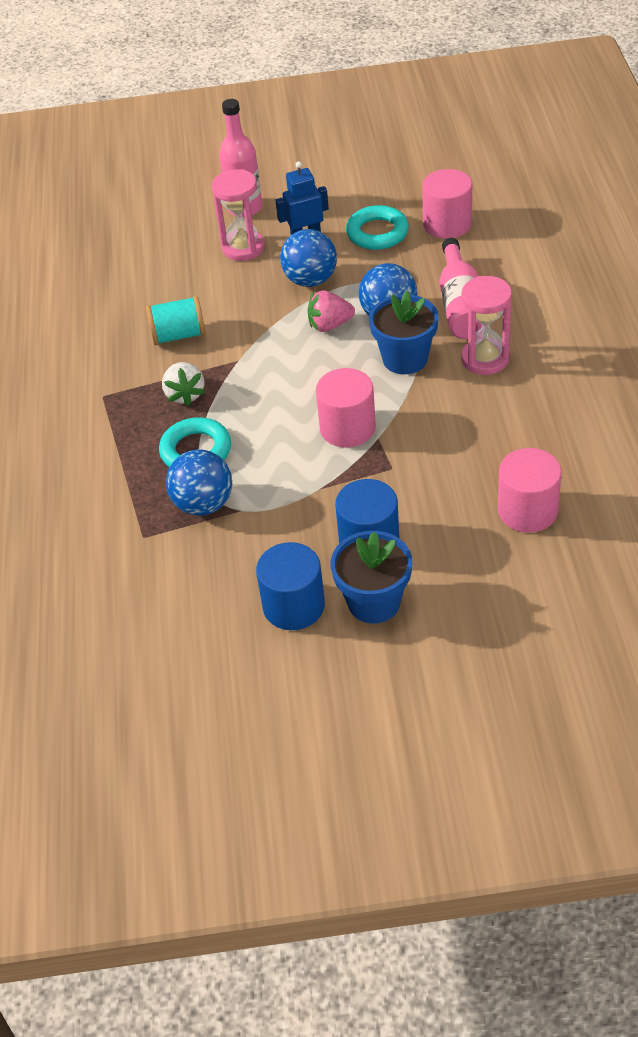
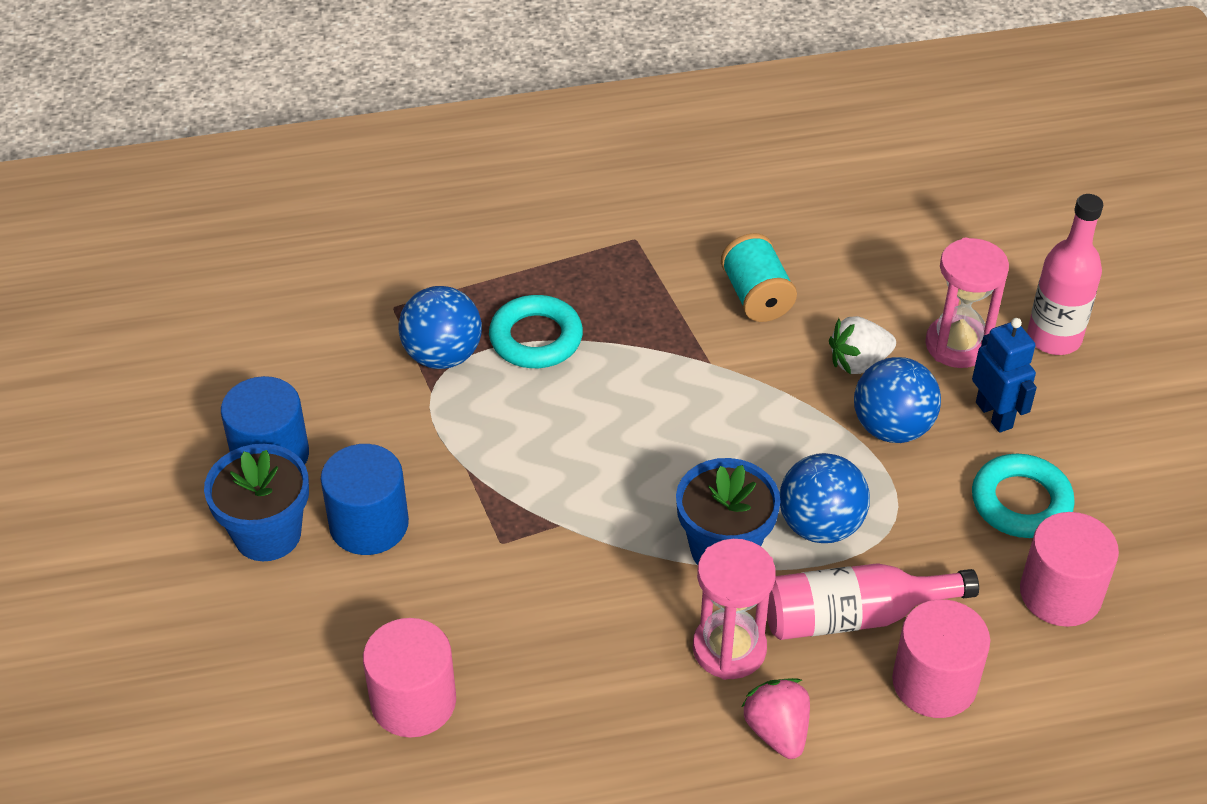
camera: 80 degrees right, 0 degrees up
(185, 394) = (640, 316): white strawberry -> white strawberry (858, 362)
(330, 325) = (792, 457): pink strawberry -> pink strawberry (777, 731)
(347, 428) = (578, 490): pink cylinder -> pink cylinder (934, 682)

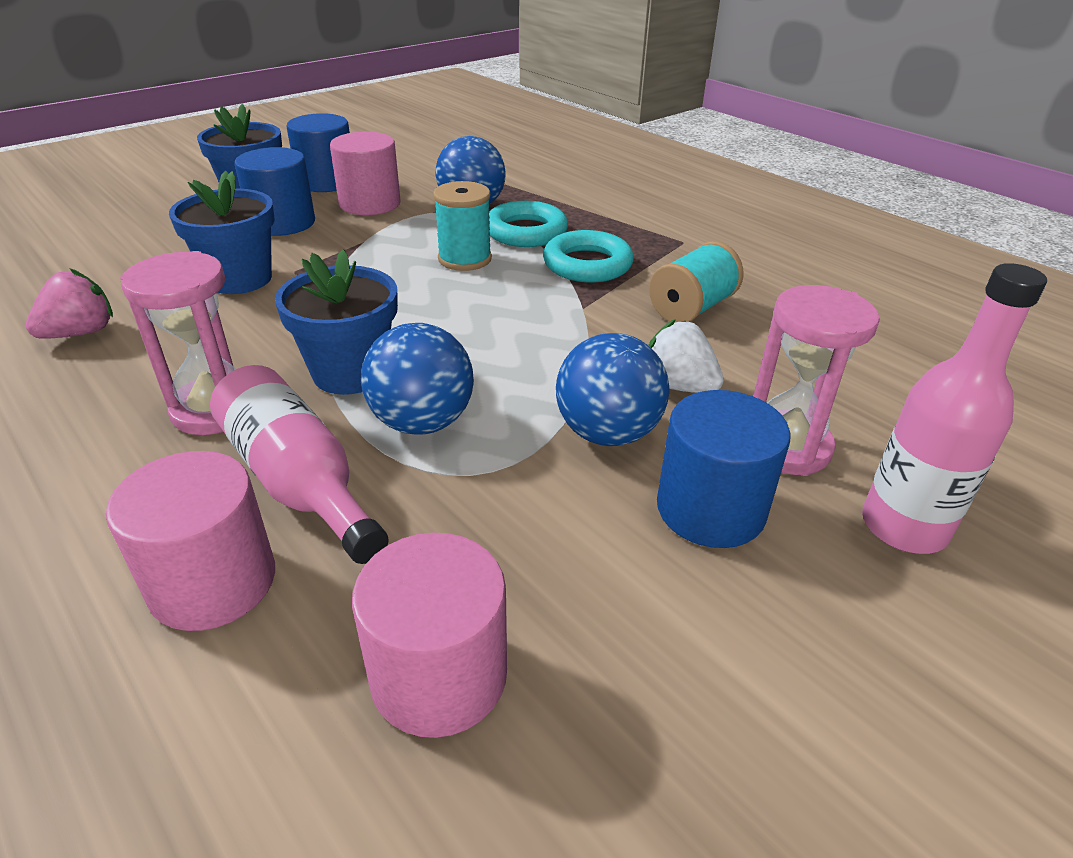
camera: 60 degrees right, 10 degrees down
(413, 701) = (104, 279): pink cylinder -> pink cylinder (370, 204)
(491, 589) = (240, 279): none -> blue flower pot
(564, 405) = (465, 259): none -> turquoise spool
(777, 731) = (102, 472): pink strawberry -> pink strawberry (80, 333)
(994, 415) = (710, 509): blue robot -> blue cylinder
(1021, 502) = (583, 578): turquoise ring -> turquoise ring (587, 264)

